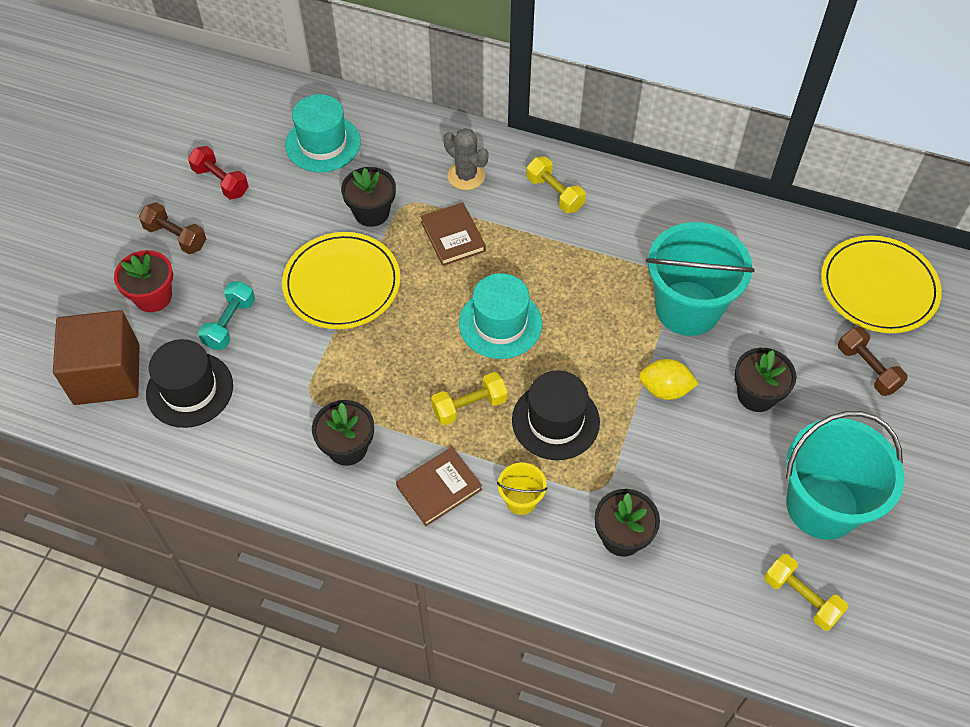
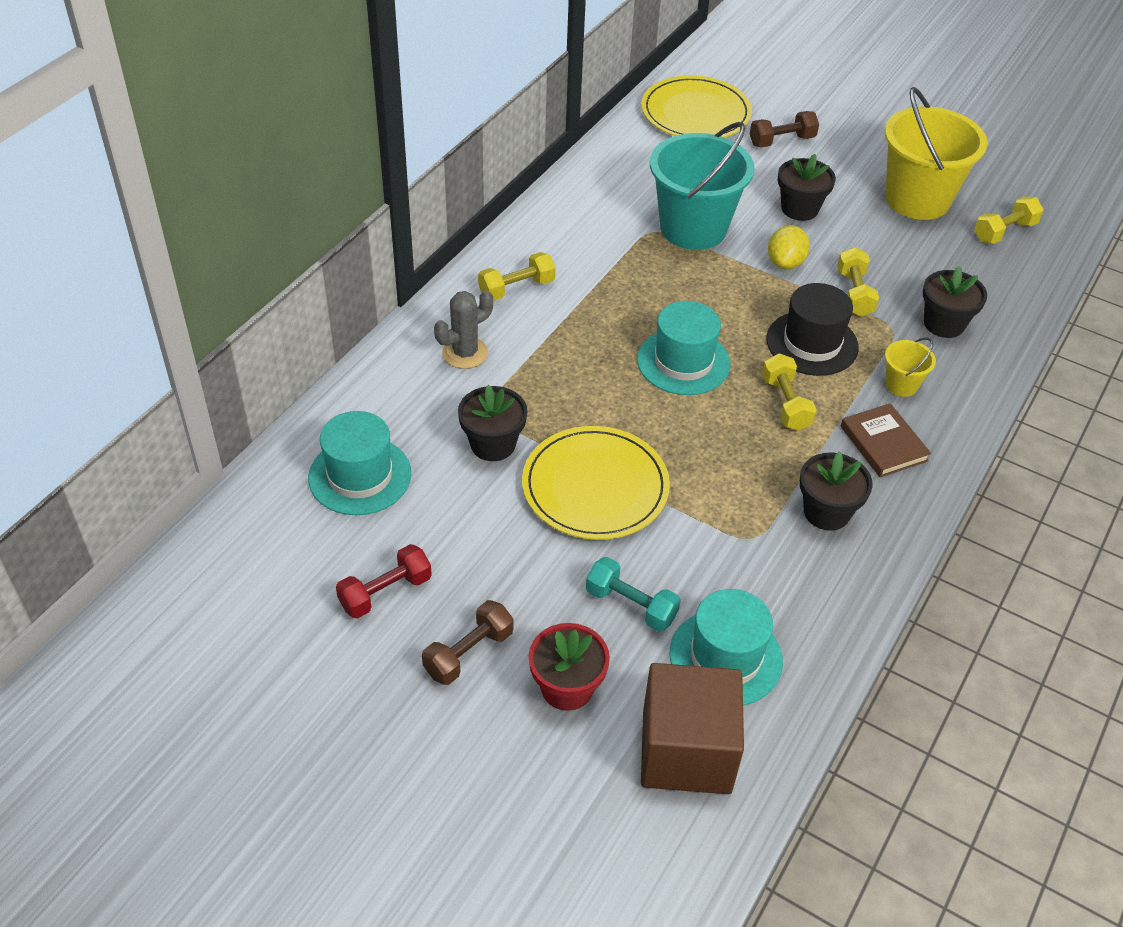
camera: 80 degrees left, 10 degrees down
(190, 389) = (725, 657): black hat -> turquoise hat
(453, 236) = (552, 379): brown book -> none
(640, 452) = (854, 293): none -> yellow dumbbell
(822, 506) = (917, 199): turquoise bucket -> yellow bucket

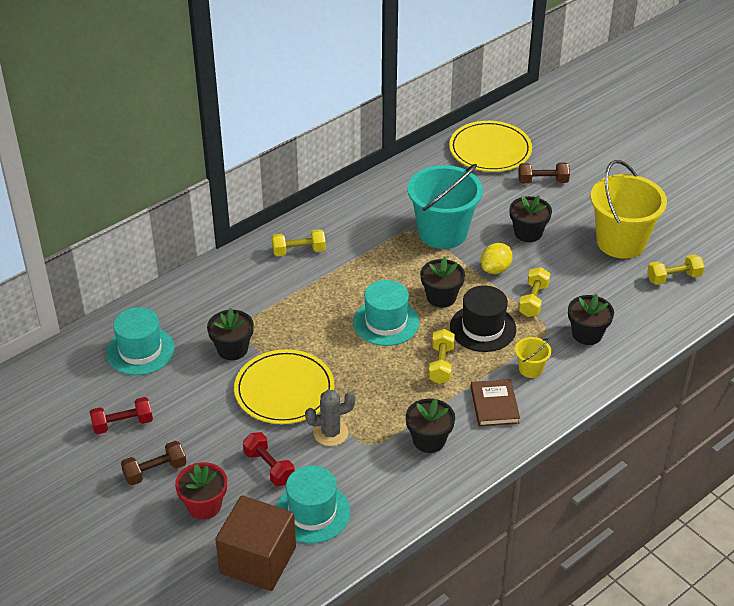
camera: 20 degrees right, 5 degrees down
(465, 353) = (243, 287): grey cactus -> grey cactus (331, 433)
(631, 605) = (269, 467): turquoise dumbbell -> red dumbbell
(737, 313) = (441, 297): none -> black flower pot

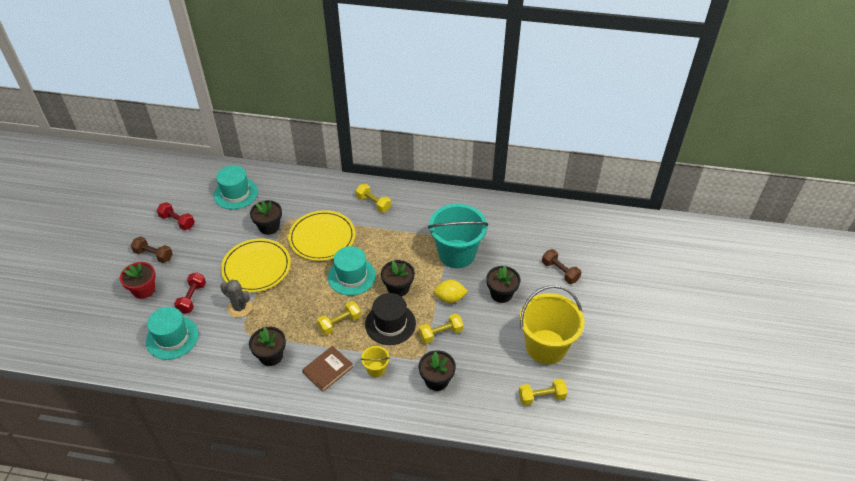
camera: 50 degrees right, 5 degrees up
(258, 560) = (120, 336): brown cube -> none
(490, 150) = (560, 229): yellow plate -> yellow plate (322, 237)
(673, 278) = (541, 397): yellow dumbbell -> yellow dumbbell turned 45 degrees counterclockwise

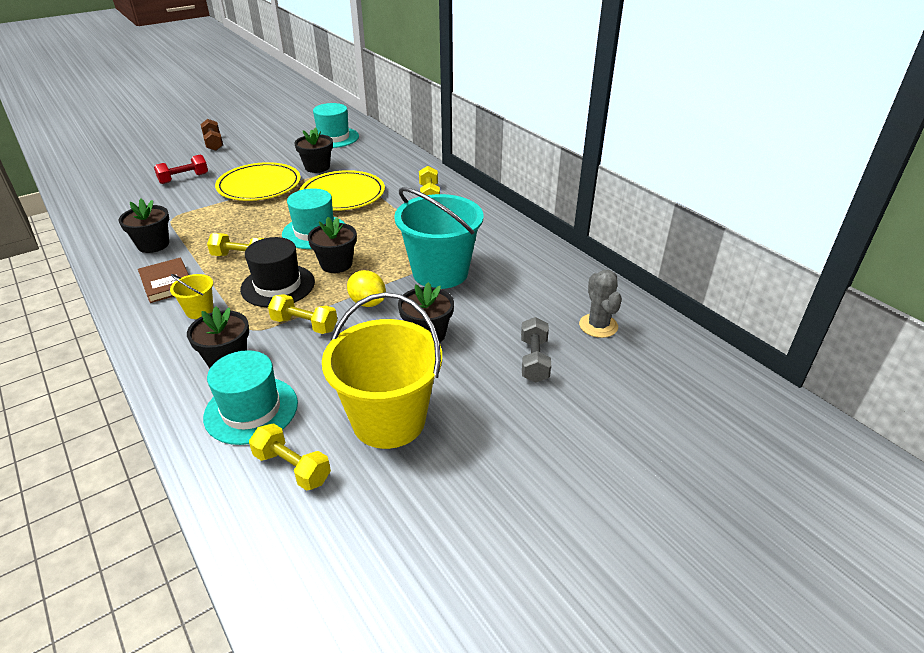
camera: 45 degrees right, 10 degrees down
(144, 289) = (169, 157): red flower pot -> none
(172, 338) = (125, 193): turquoise hat -> turquoise hat (251, 410)
(177, 221) = (265, 134): red dumbbell -> none
(240, 308) = (198, 202): grey cactus -> grey cactus (598, 326)
(328, 370) = (167, 283): brown book -> brown book turned 60 degrees clockwise
(560, 272) = (534, 360): brown dumbbell -> grey dumbbell

